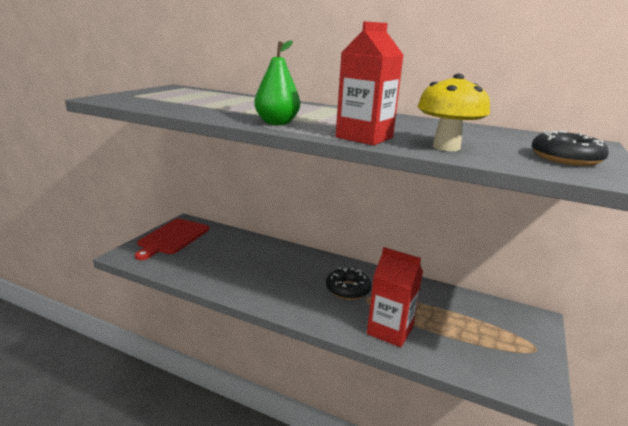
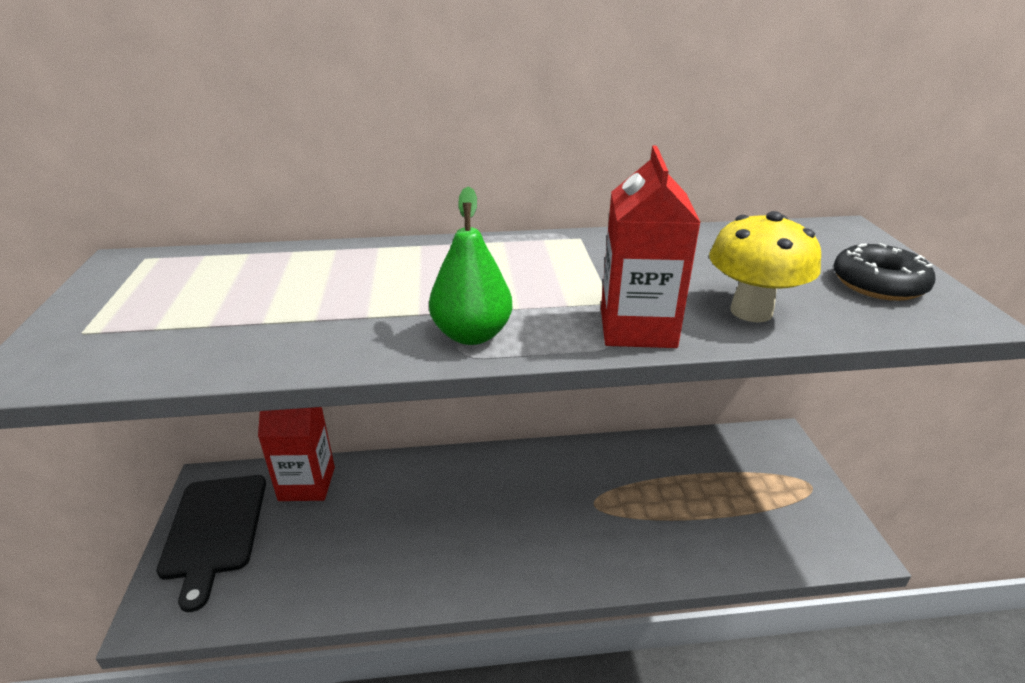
camera: 30 degrees left, 10 degrees up
(172, 238) = (214, 530): red cutting board -> black cutting board
(348, 289) = (561, 500): black donut -> none
(390, 331) = (661, 545): red carton -> red carton (307, 483)

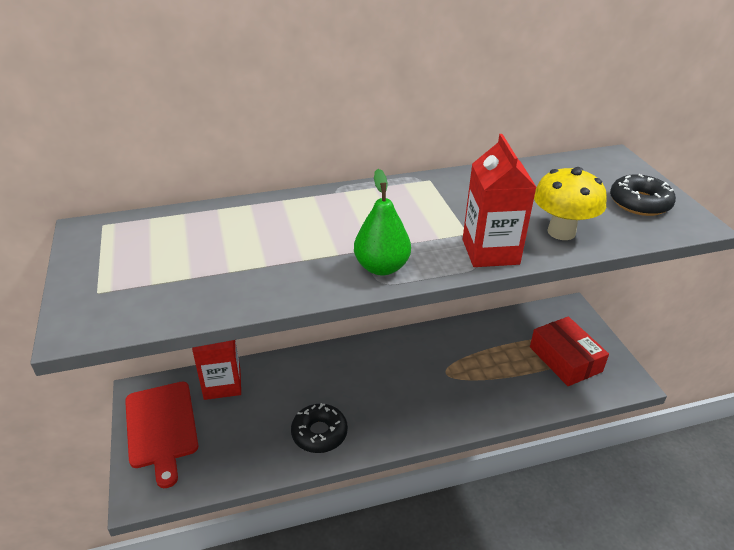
camera: 10 degrees left, 5 degrees up
(214, 530) = (161, 427): black cutting board -> red cutting board
(406, 564) = (319, 433): none -> black donut
(763, 504) = (565, 359): none -> red box

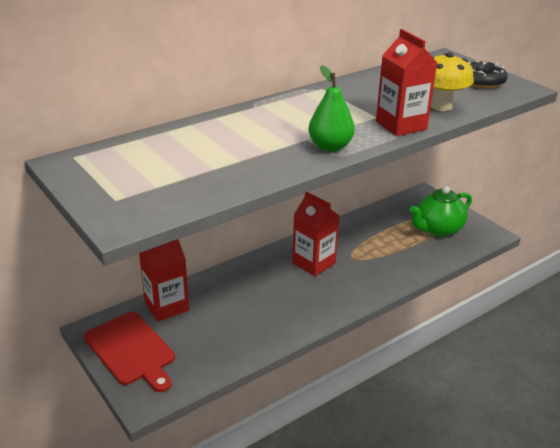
camera: 20 degrees left, 5 degrees down
(319, 433) = (274, 321): black donut -> none
(399, 369) = (314, 263): none -> red carton
(565, 359) = (438, 229): red box -> green teapot

